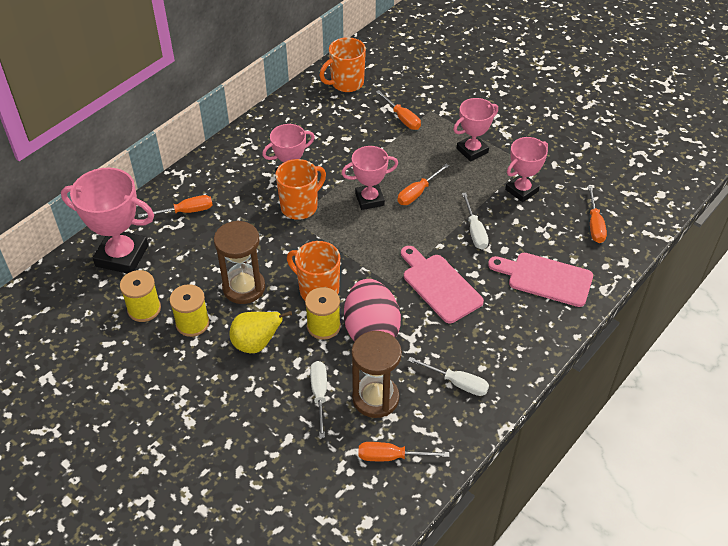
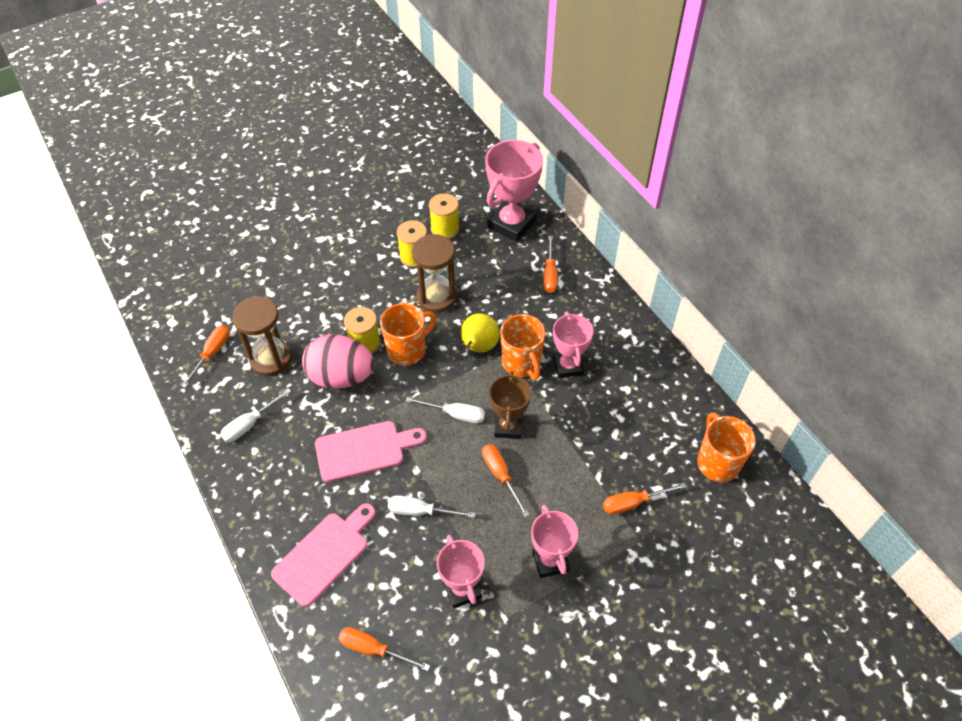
camera: 110 degrees right, 5 degrees up
(256, 344) = (370, 293): yellow pear -> yellow pear (478, 347)
(319, 395) = (297, 322): white screwdriver -> white screwdriver (455, 414)
(369, 199) = (508, 426): pink trophy -> brown trophy

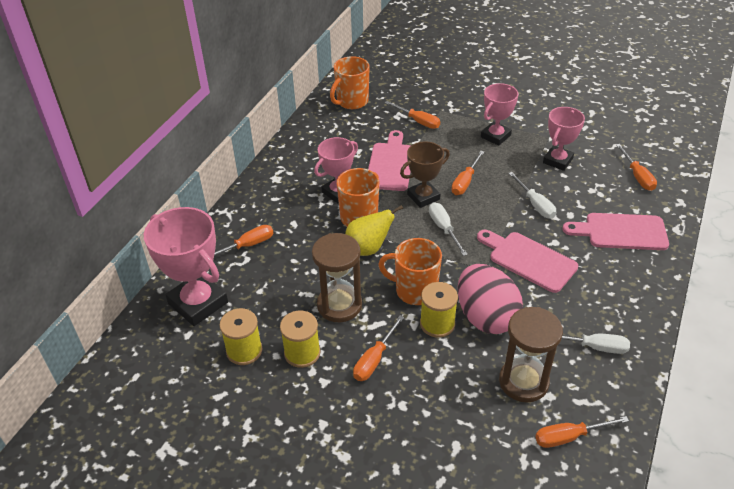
camera: 125 degrees left, 10 degrees down
(371, 290) = (374, 359): none -> orange screwdriver
(511, 224) = (198, 303): pink trophy -> pink trophy turned 45 degrees clockwise
(577, 431) = (390, 164): none -> pink cutting board

